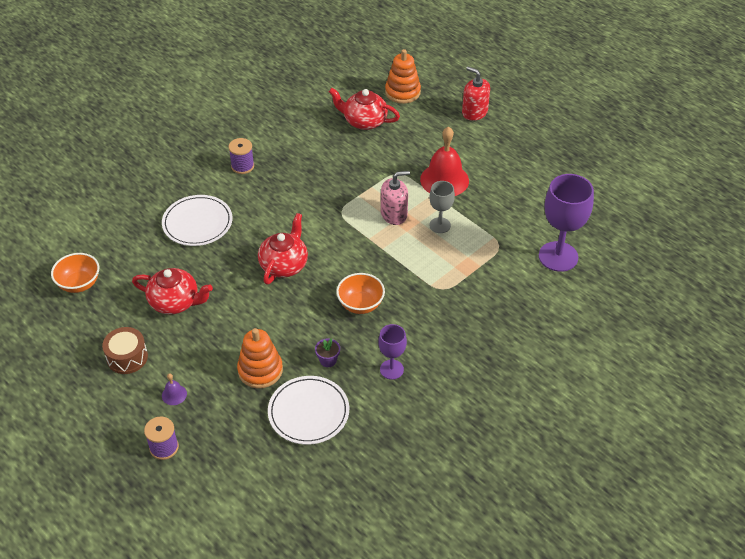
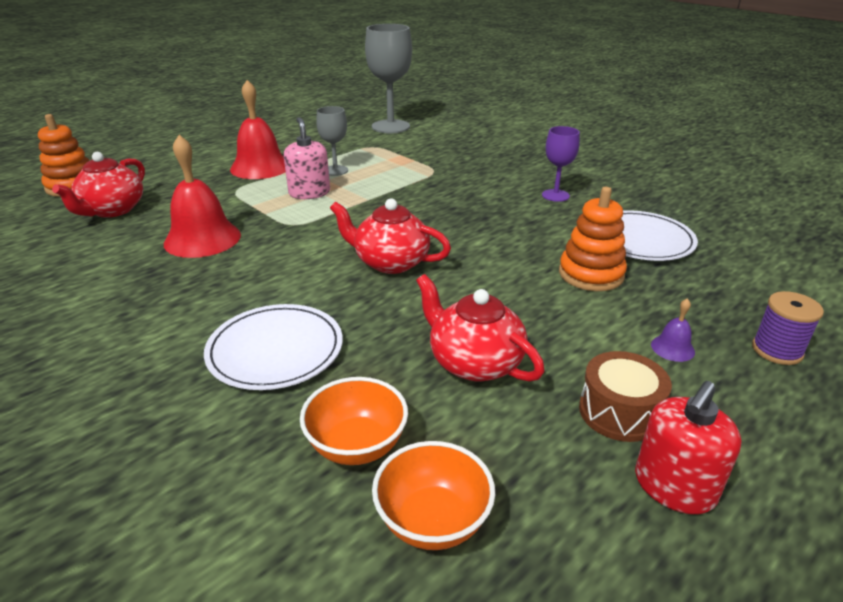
camera: 90 degrees left, 15 degrees down
(175, 302) = (474, 362): red teapot -> red teapot turned 60 degrees counterclockwise
(242, 166) = (144, 308): purple spool -> none
(321, 172) = (202, 239): none -> red bell
(328, 360) = (556, 229): purple flower pot -> none
(360, 304) = (461, 211): orange bowl -> orange bowl (357, 446)
(474, 112) = (151, 151): red soap dispenser -> red soap dispenser (674, 487)
(558, 256) = (390, 127): purple goblet -> grey goblet

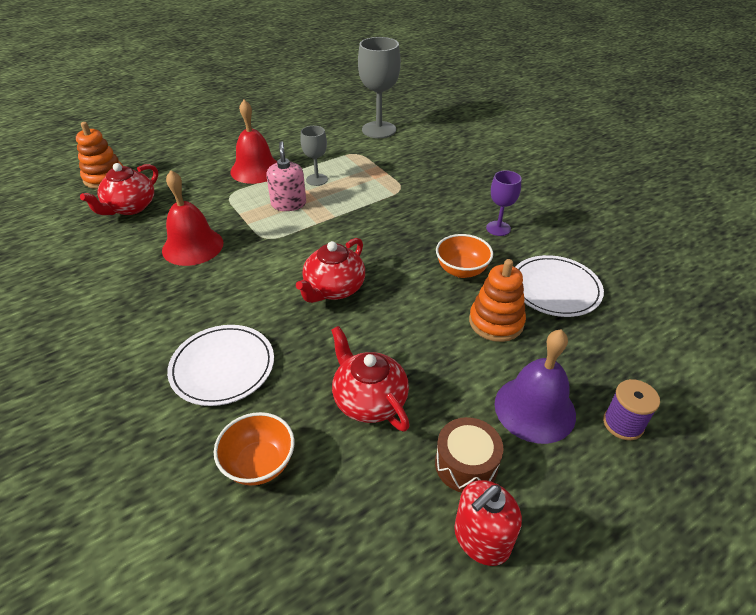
camera: 10 degrees right, 10 degrees up
(390, 262) = (334, 289): red teapot -> red teapot turned 90 degrees counterclockwise
(433, 521) = (294, 536): orange bowl -> orange bowl (461, 270)
(672, 348) = (534, 408): purple bell -> purple bell, size x2.32

